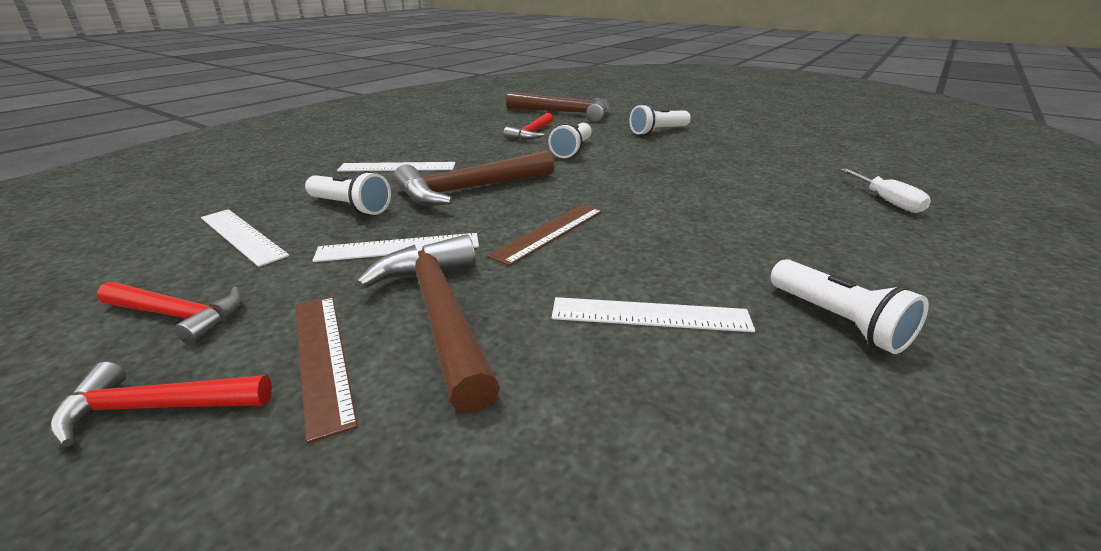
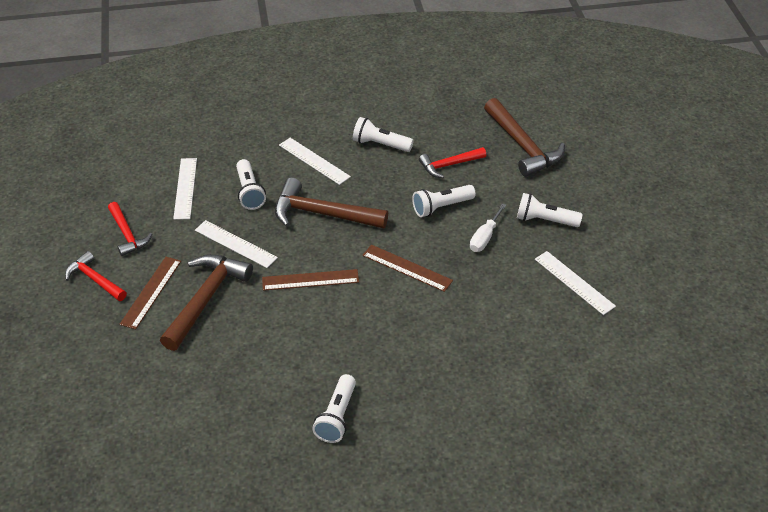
camera: 45 degrees right, 15 degrees up
(449, 142) = (380, 144): none -> white flashlight
(623, 186) = (407, 268): none -> brown ruler
(650, 315) = (275, 358): white ruler -> white ruler (574, 282)
(887, 201) = (532, 391): white screwdriver -> white screwdriver (484, 237)

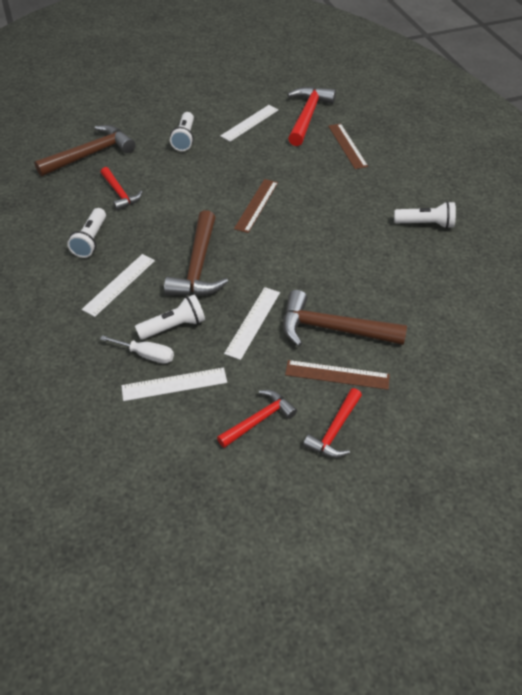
camera: 100 degrees left, 5 degrees up
(310, 280) = (287, 261): brown ruler -> brown ruler (347, 146)
(441, 207) = (177, 193): white flashlight -> none
(484, 237) = (211, 167): white screwdriver -> white screwdriver (146, 355)
(585, 343) = (307, 116): none -> red hammer

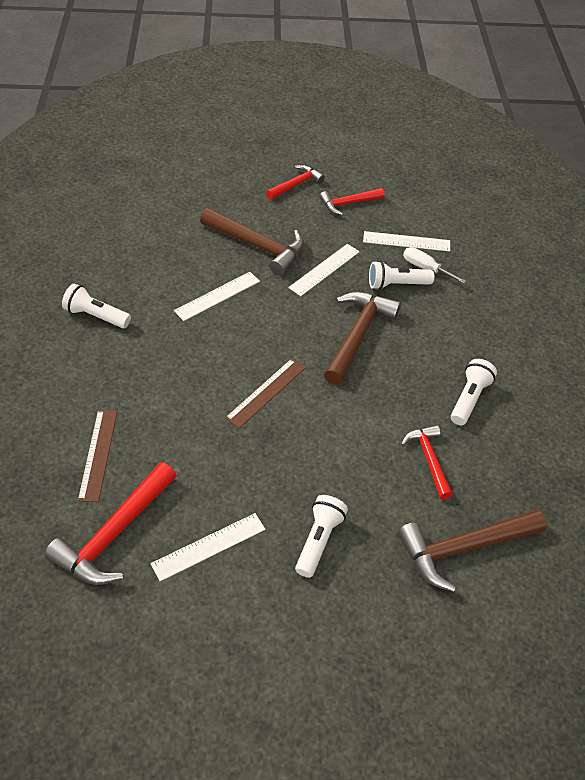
camera: 165 degrees left, 0 degrees up
(119, 284) = (442, 338): white ruler -> white ruler (217, 296)
(337, 374) = (274, 215): brown ruler -> none

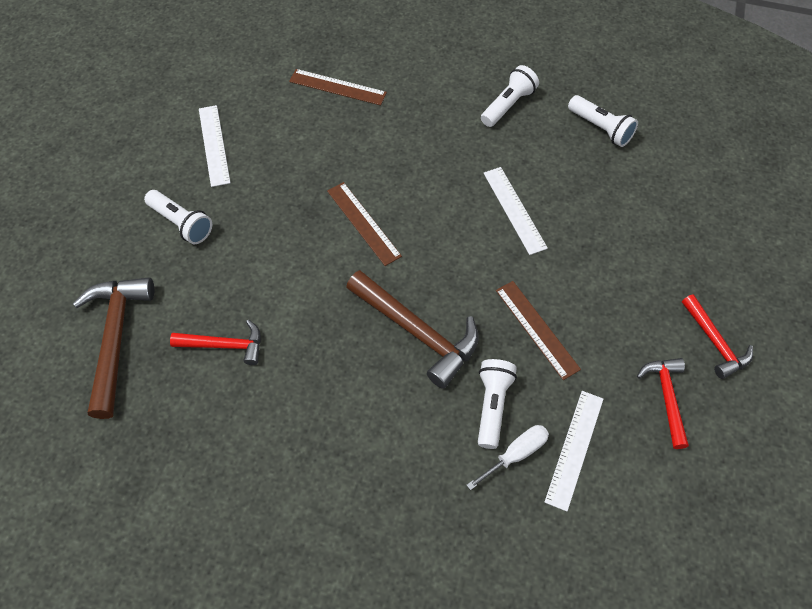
camera: 110 degrees right, 10 degrees up
(114, 534) = (254, 88): red hammer -> none
(257, 246) = (592, 267): brown hammer -> none
(324, 269) = (536, 329): white ruler -> brown ruler
(469, 399) = (286, 420): white flashlight -> white flashlight (601, 128)

